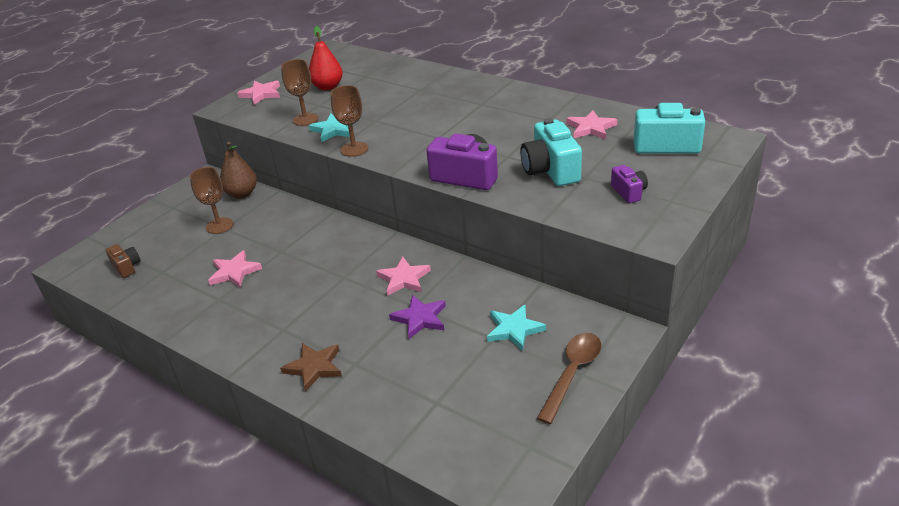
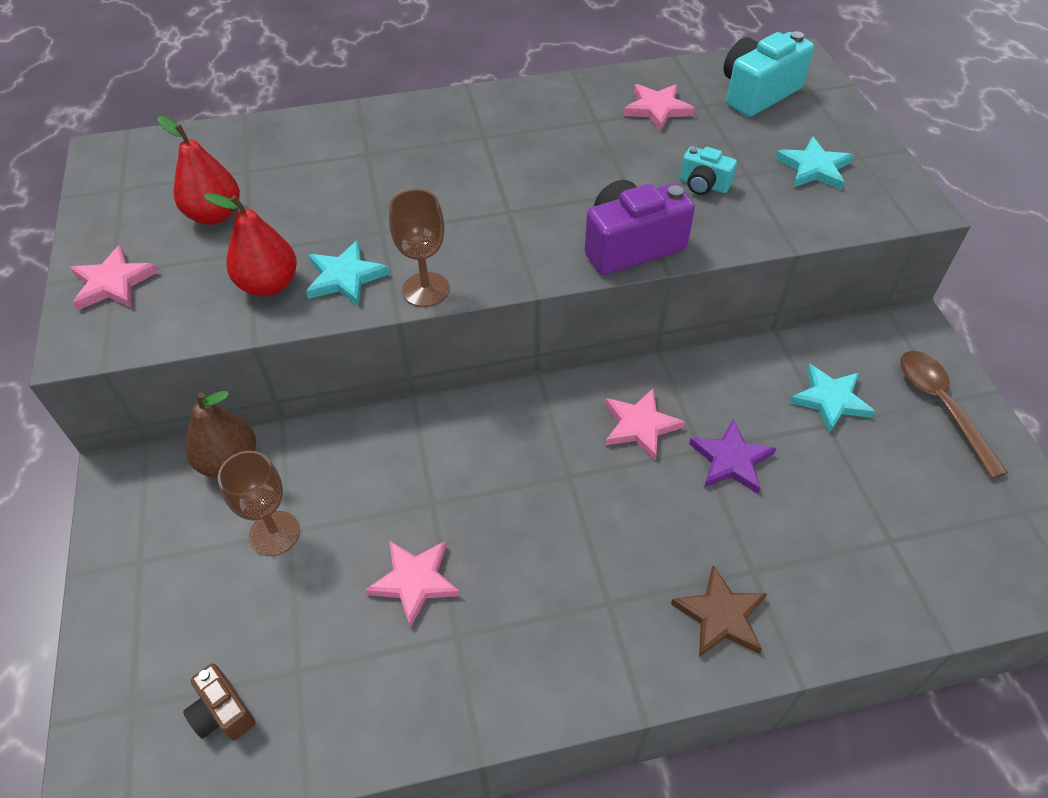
camera: 50 degrees left, 15 degrees up
(126, 267) = (223, 712): brown camera -> brown camera turned 135 degrees counterclockwise
(305, 119) = (269, 285): brown goblet -> red pear
(550, 170) = (703, 185): turquoise camera -> turquoise camera, size x0.54
(629, 192) = (814, 168): purple camera -> turquoise star

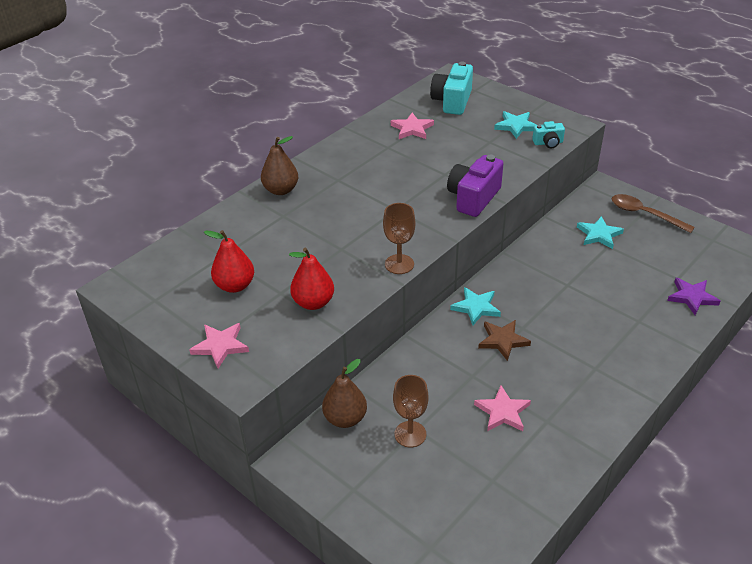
camera: 35 degrees left, 10 degrees down
(223, 712) = (477, 519): brown camera -> none
(345, 277) = (350, 279): turquoise star -> turquoise star (476, 307)
(402, 119) = (281, 190): none -> brown pear
(640, 425) = (530, 289): pink star -> none
(703, 185) = (475, 155): turquoise camera -> turquoise camera (548, 143)
(720, 616) = (644, 345): brown star -> brown star (503, 341)
(731, 460) = (584, 282): purple star -> purple star (692, 297)

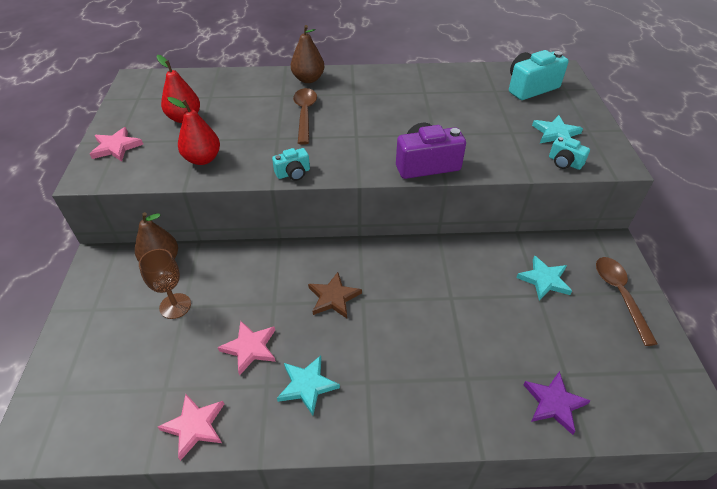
camera: 45 degrees right, 5 degrees up
(329, 218) = (305, 114): none -> brown spoon
(399, 264) = (293, 173): brown goblet -> turquoise camera
(412, 129) = (464, 90): pink star -> pink star (194, 426)
(476, 307) = (354, 258): turquoise star -> turquoise star (307, 385)

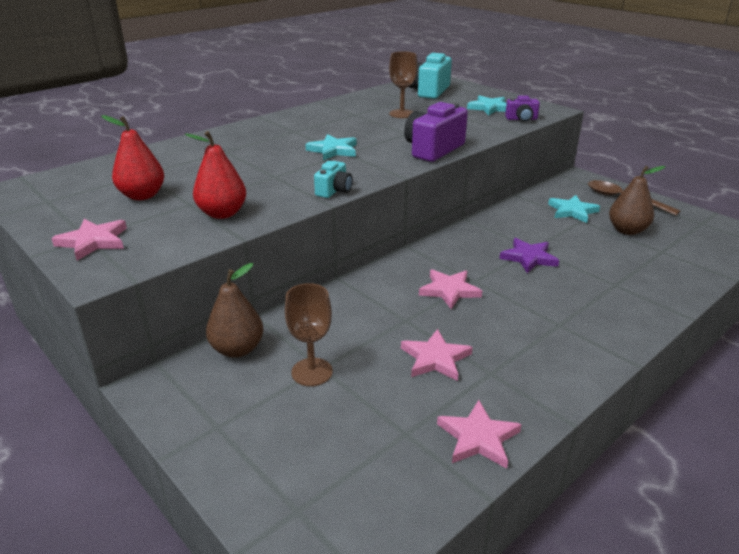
camera: 40 degrees left, 15 degrees down
(305, 114) = (273, 155): brown spoon -> none
(307, 385) = (521, 353): turquoise star -> turquoise star (333, 150)
(308, 79) = (232, 134): brown pear -> brown pear (627, 230)
(333, 297) = (449, 290): brown star -> pink star
(463, 108) = (402, 114): none -> brown goblet
(554, 403) = (680, 268): purple star -> purple star (529, 258)
(564, 162) = (521, 119): turquoise camera -> purple camera

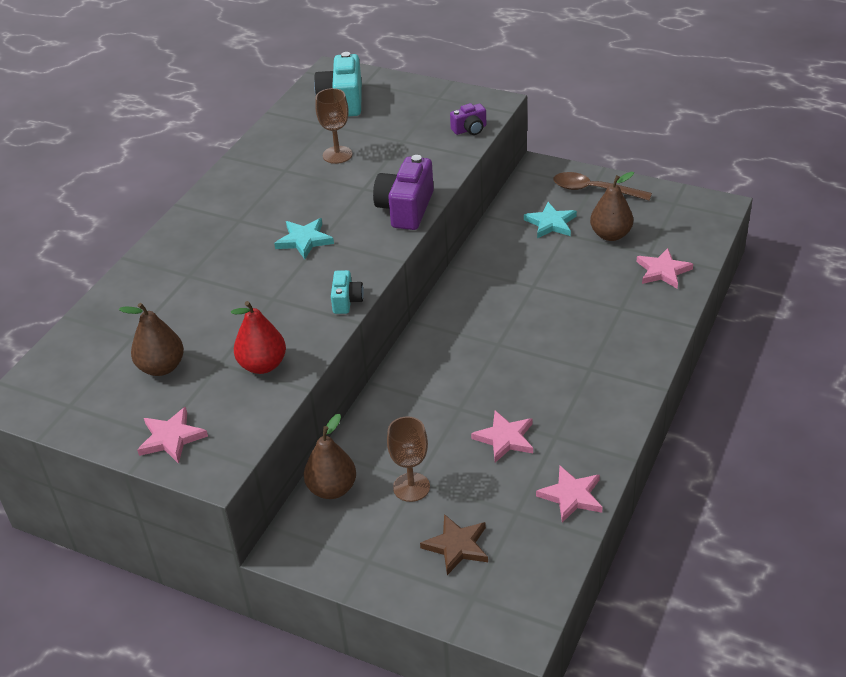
camera: 20 degrees left, 10 degrees up
(142, 196) = (161, 367): red pear -> brown pear
(318, 445) = (457, 546): none -> brown star
(449, 290) = (481, 363): pink star -> pink star (663, 271)
(490, 108) = (427, 117): turquoise star -> none
(529, 258) = (534, 300): purple star -> none

